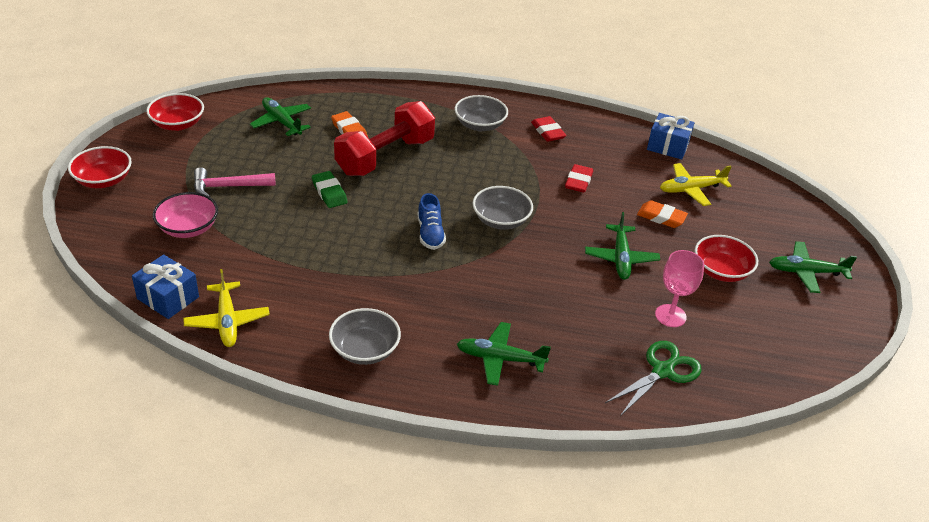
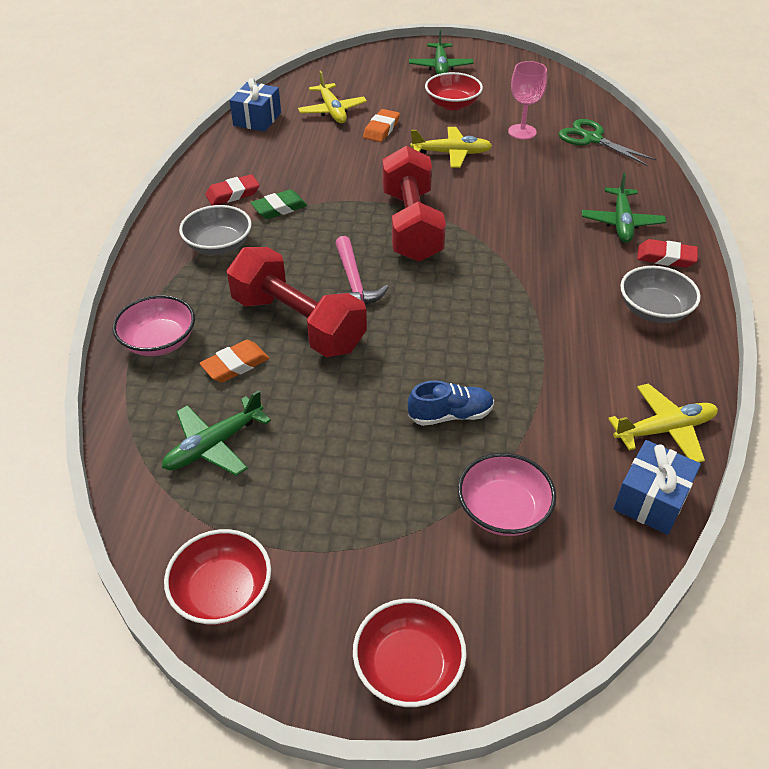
camera: 90 degrees left, 5 degrees up
(228, 186) = (394, 481): pink hammer -> pink hammer (354, 282)
(329, 192) = (387, 369): green eraser -> green eraser (279, 208)
(378, 102) = (159, 341): none -> pink bowl
(430, 234) = (449, 275): blue shoe -> blue shoe (450, 415)
(501, 220) = (411, 225): grey bowl -> red dumbbell
(578, 181) = (329, 174): red eraser -> red eraser (666, 257)
(620, 258) = (451, 153): green plane -> yellow plane

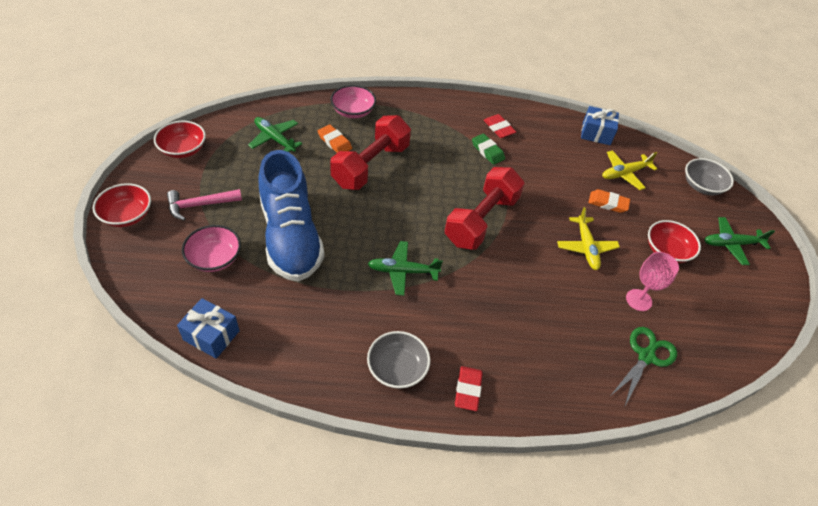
camera: 80 degrees right, 5 degrees up
(219, 245) = (442, 126): grey bowl -> grey bowl (702, 186)
(354, 282) = (412, 190): pink hammer -> pink hammer (200, 205)
(411, 225) = (481, 220): red dumbbell -> red dumbbell turned 45 degrees counterclockwise
(450, 415) = (290, 237): blue shoe -> blue shoe, size x2.41
(621, 222) = (512, 362): green plane -> green plane (402, 271)
(665, 430) = (270, 354): yellow plane -> none

